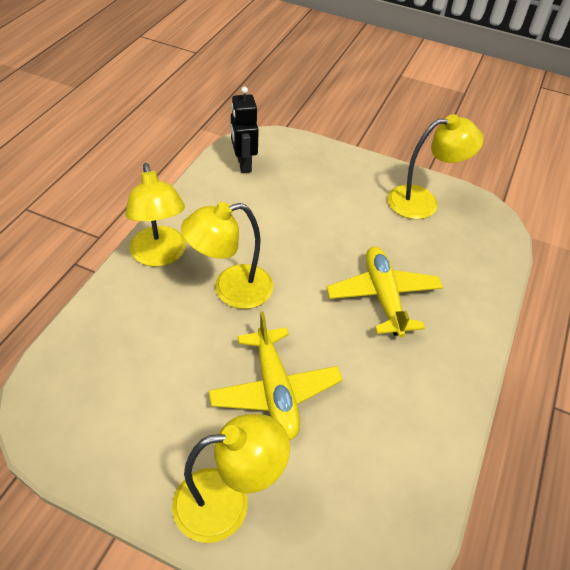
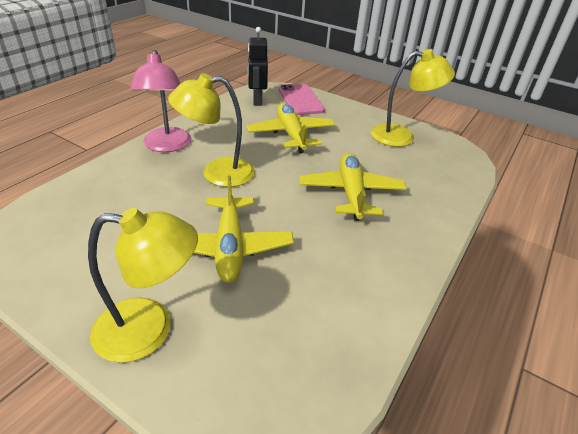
camera: 10 degrees right, 10 degrees down
(160, 255) = (167, 146): yellow lamp -> pink lamp
(295, 155) = (300, 100): none -> pink phone
(298, 217) = (291, 135): none -> yellow plane

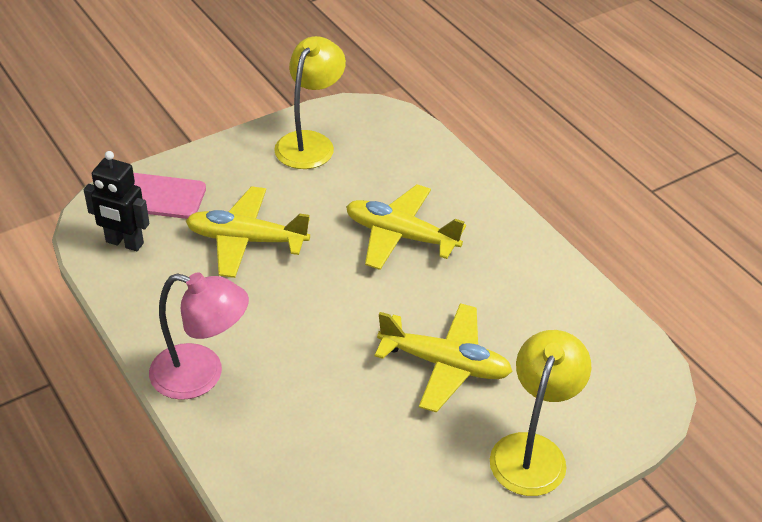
camera: 65 degrees left, 5 degrees up
(217, 173) = (299, 339): yellow lamp -> none

